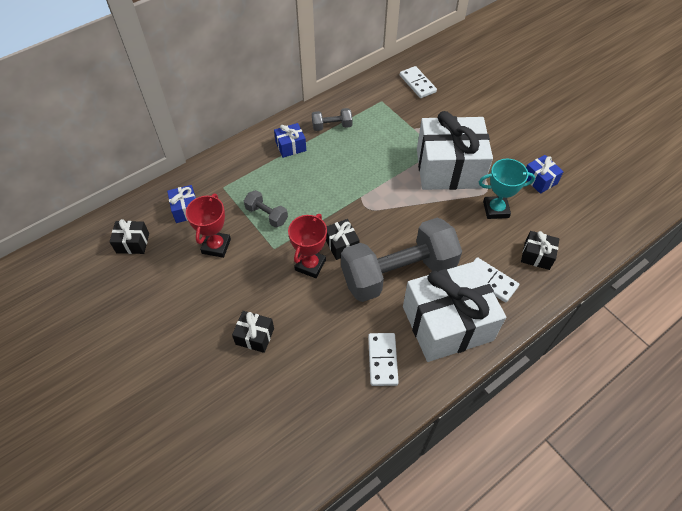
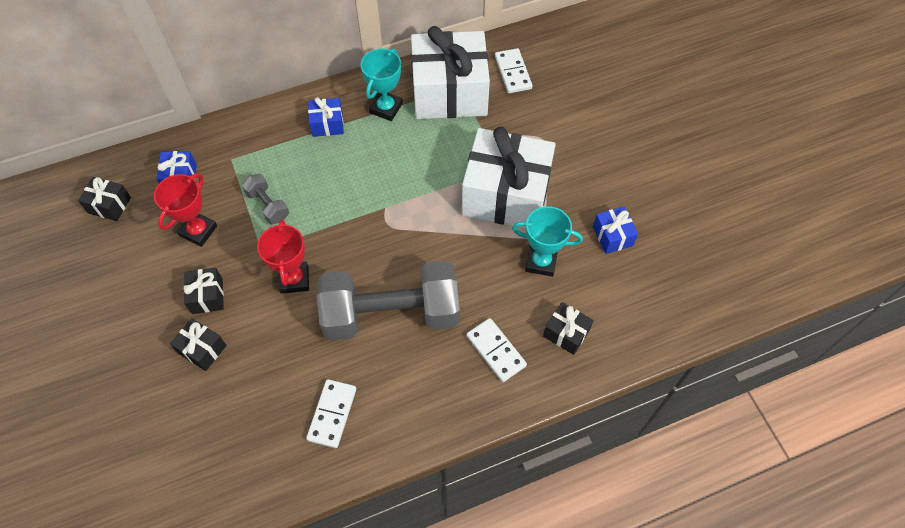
camera: 15 degrees right, 5 degrees up
(310, 265) = (294, 279): red trophy -> red trophy turned 45 degrees counterclockwise
(332, 126) = (386, 108): grey dumbbell -> turquoise trophy
(341, 245) = (339, 263): black gift -> black gift (207, 296)
(447, 323) = (423, 390): white gift -> white gift (449, 93)

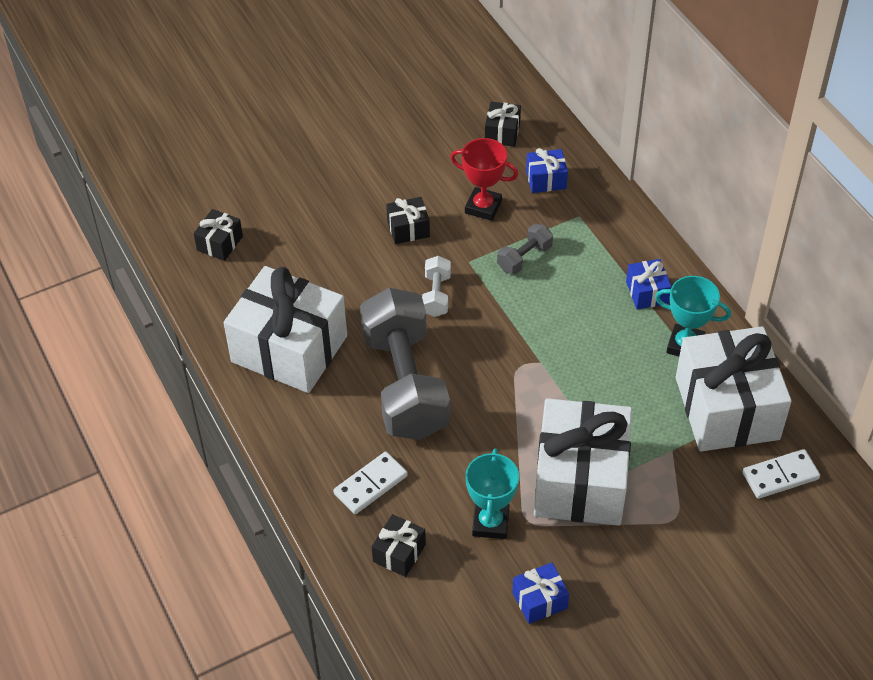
camera: 85 degrees right, 10 degrees down
(202, 349) = (350, 236): black gift -> black gift (220, 243)
(294, 279) = (436, 295): red trophy -> white dumbbell
(332, 414) = (289, 349): white domino -> white gift

